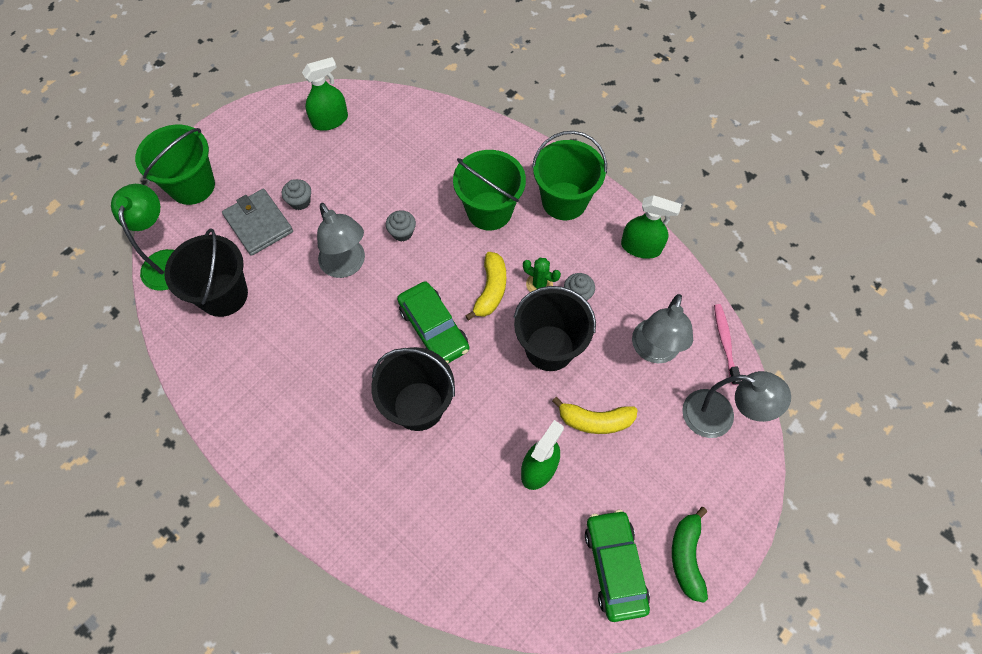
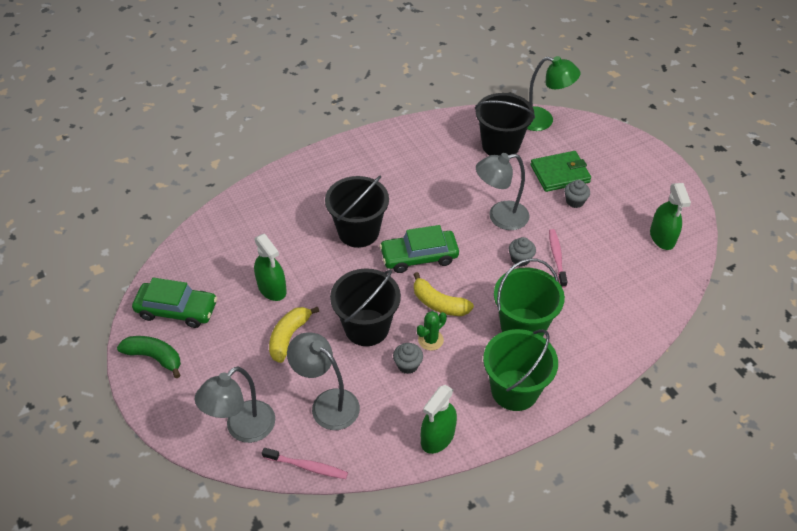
camera: 110 degrees right, 15 degrees down
(192, 186) = (610, 143): green bucket -> none
(258, 224) = (560, 174): grey wallet -> green wallet
(388, 201) = (557, 257): none -> pink toothbrush

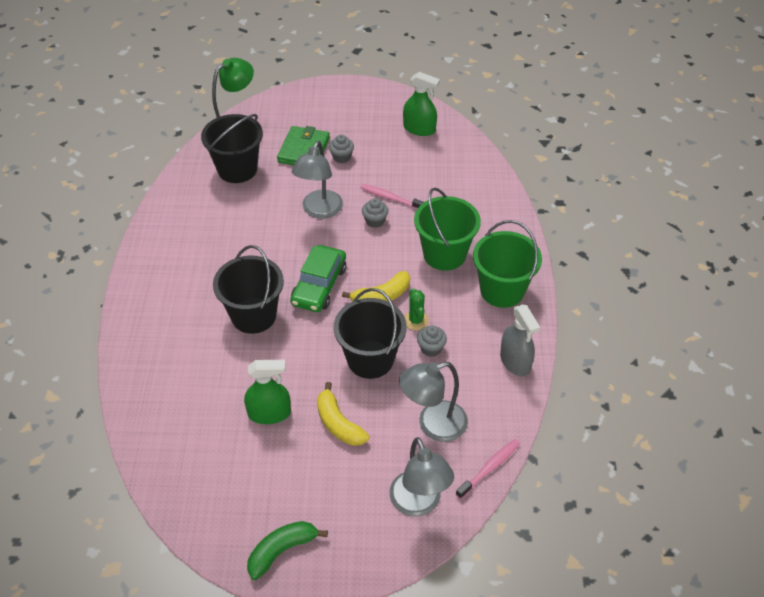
camera: 60 degrees left, 0 degrees up
(177, 310) = (234, 507): green car -> none
(437, 437) = (515, 361): green spray bottle -> grey spray bottle

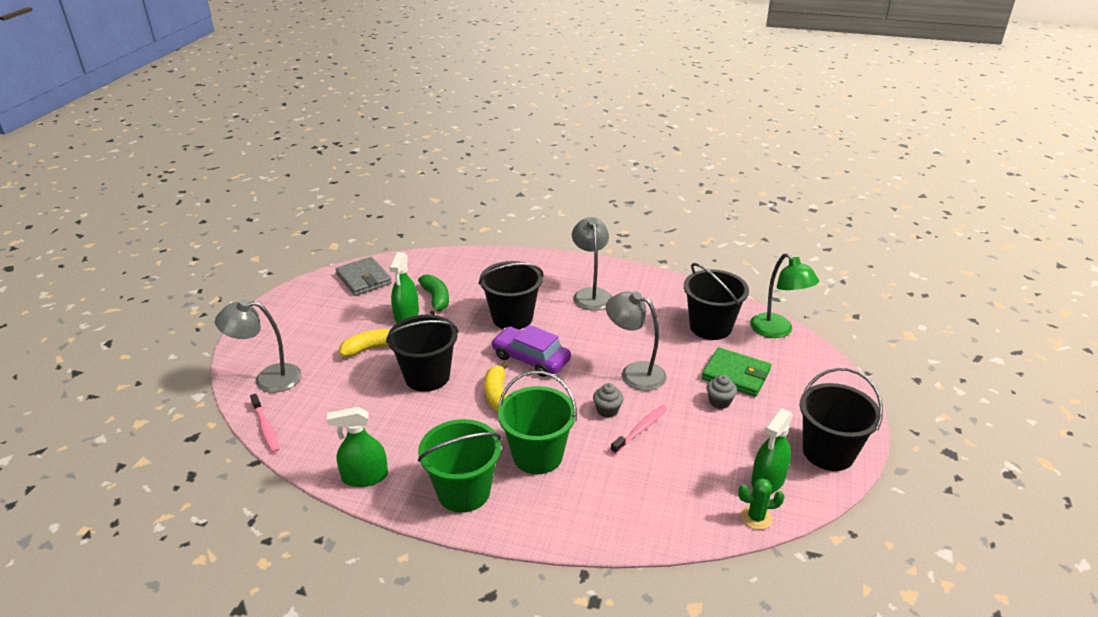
camera: 105 degrees right, 15 degrees down
(200, 488) = (364, 279): none -> grey wallet
(282, 551) = (287, 308): green banana -> green banana (436, 299)
(319, 285) = (531, 358): green car -> purple car
(379, 101) = (828, 452): none -> black bucket
(416, 320) = (456, 414): green cactus -> green cactus (756, 517)
(431, 348) = (417, 418): grey cupcake -> none
(433, 425) = (333, 402): grey lamp -> grey lamp (591, 294)
(515, 361) = (365, 477): grey spray bottle -> green spray bottle

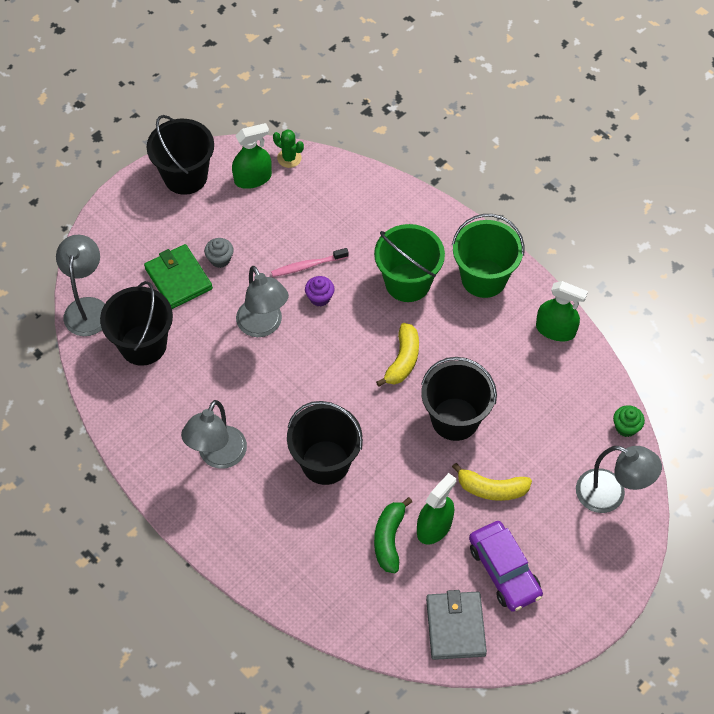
camera: 150 degrees left, 25 degrees up
(265, 428) = (626, 427): pink toothbrush -> green cupcake
(531, 358) = (344, 392): purple car -> purple car (504, 570)
(607, 410) = (320, 298): grey cupcake -> purple cupcake
(777, 331) = (88, 308): green lamp -> grey lamp

